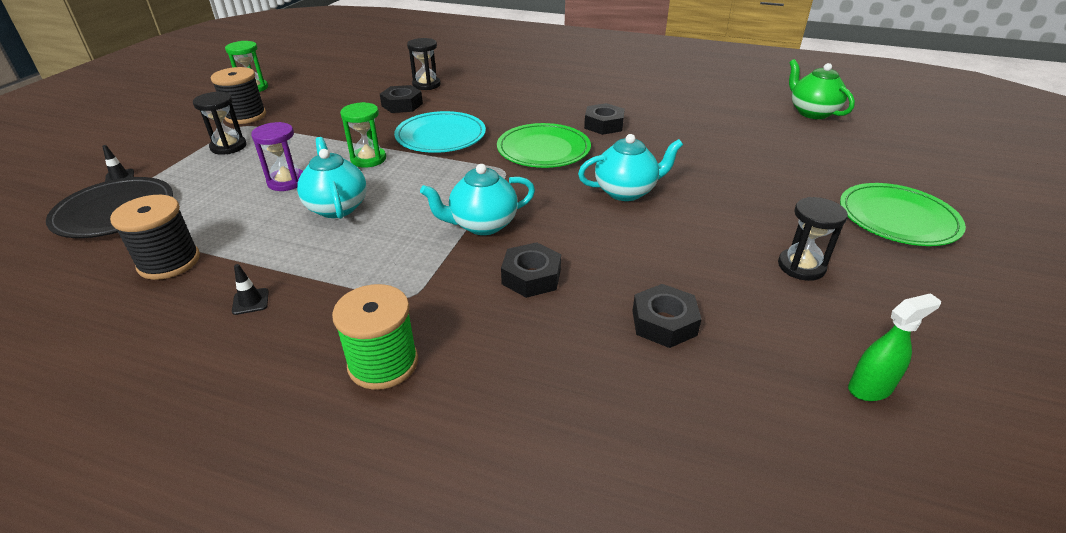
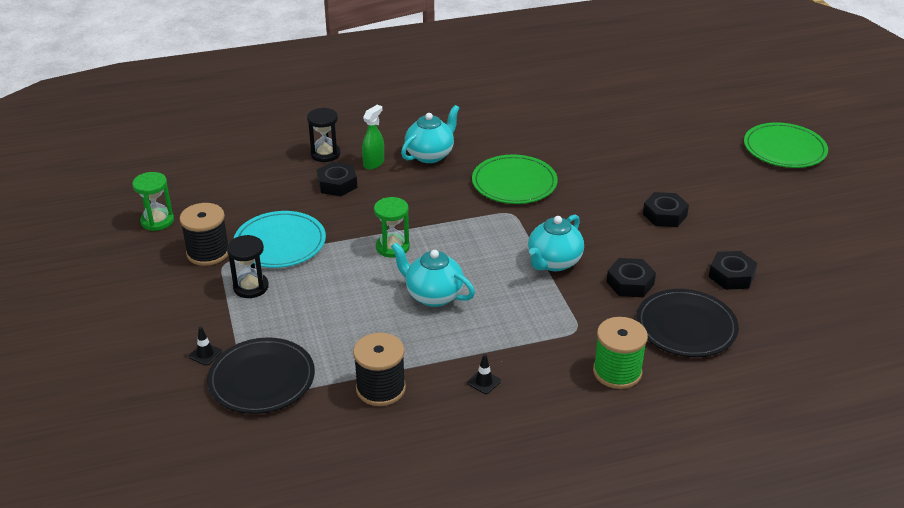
camera: 35 degrees left, 0 degrees up
(287, 182) = (359, 294): purple hourglass -> none
(440, 136) = (418, 202): turquoise plate -> turquoise plate (280, 243)
(531, 353) = (686, 326): none -> black plate
(603, 125) = (529, 141): black nut -> black nut (664, 215)
(626, 191) = (613, 195): turquoise teapot -> turquoise teapot (430, 155)
(801, 266) = (764, 207): black hourglass -> none
(812, 112) = (659, 73): green teapot -> none
(870, 388) = (854, 263): green spray bottle -> green spray bottle (374, 163)

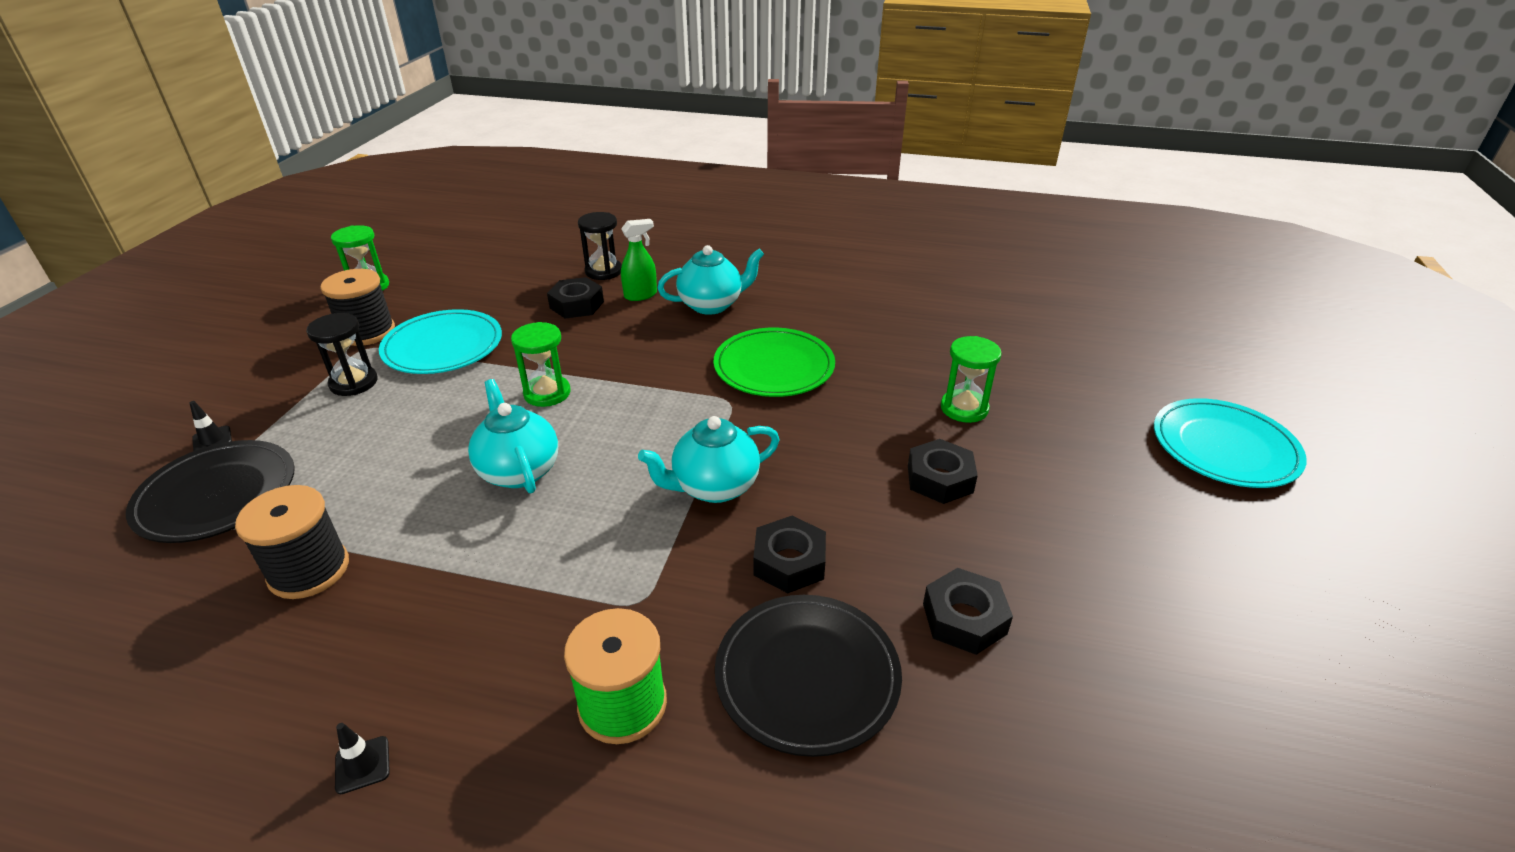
camera: 30 degrees right, 0 degrees up
(484, 382) = (431, 624): black traffic cone -> black traffic cone (362, 765)
(643, 172) = (964, 408): none -> green hourglass
(784, 149) = (1224, 447): green plate -> turquoise plate

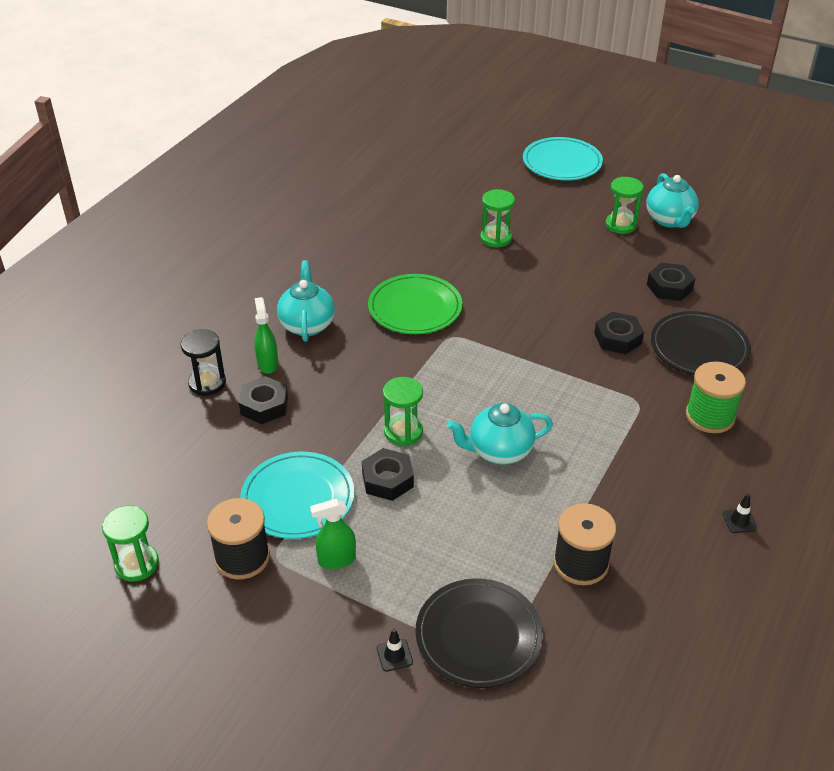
camera: 75 degrees left, 5 degrees up
(354, 383) = (336, 560): black hourglass -> green spray bottle
(714, 487) = (544, 358): turquoise teapot -> turquoise teapot (669, 220)
(939, 479) = (561, 266): black nut -> black nut (387, 480)
(1104, 536) = (621, 225): none -> green hourglass

